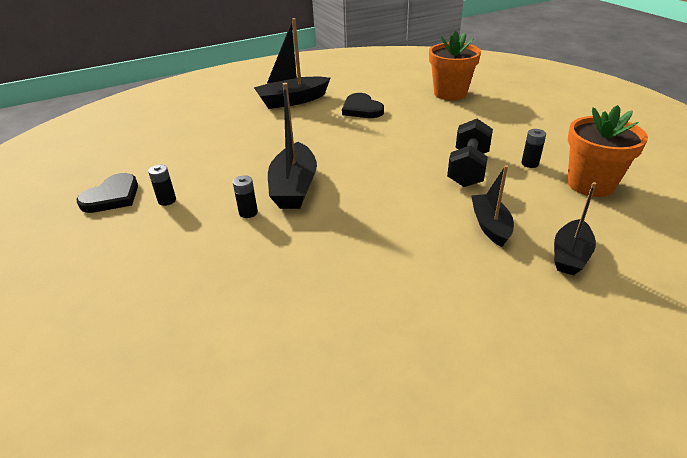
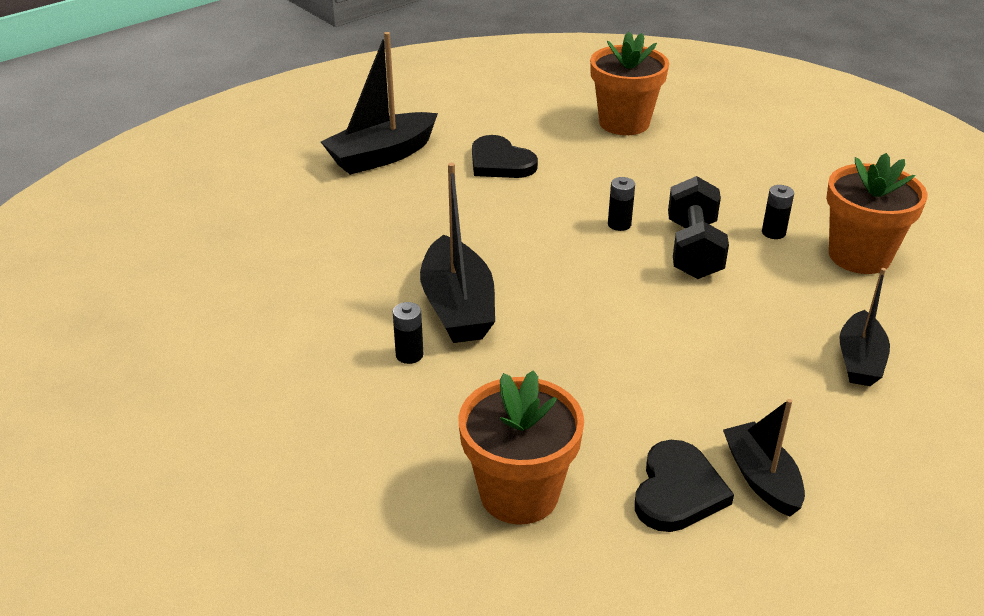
camera: 15 degrees left, 0 degrees up
(112, 197) = (180, 355): black heart -> black heart (678, 491)
(167, 200) = (273, 351): black battery -> black battery (619, 224)
(273, 315) = (519, 494): none -> orange flower pot
(490, 226) = (750, 332): black boat -> black boat (761, 478)

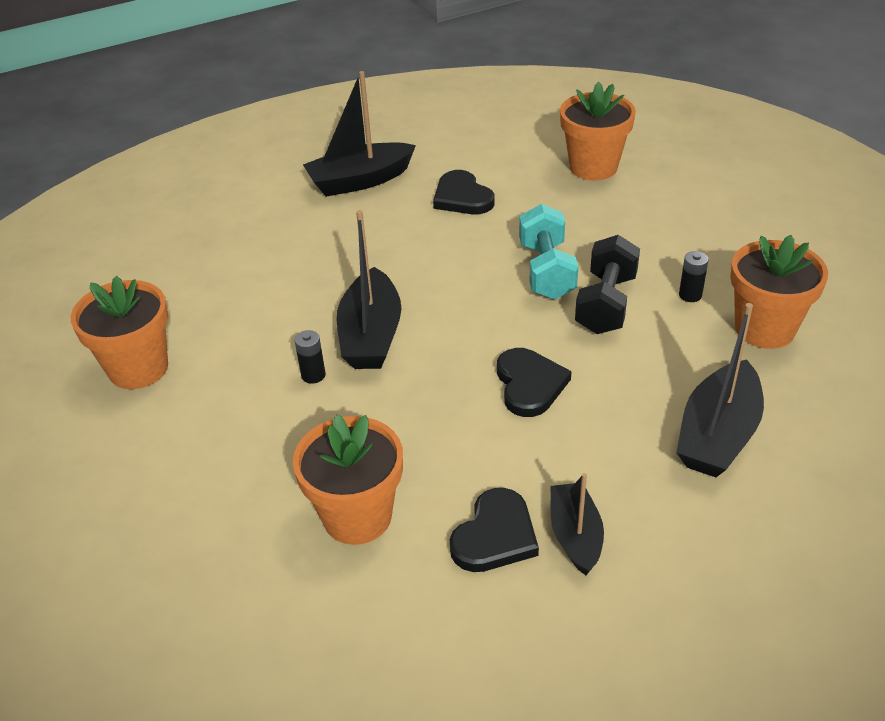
camera: 15 degrees right, 5 degrees up
(199, 372) = (138, 368): none -> orange flower pot
(619, 224) = (547, 271): black battery -> turquoise dumbbell
(649, 336) = (529, 384): none -> black heart
(859, 360) = (717, 435): black boat -> black boat, size x1.57

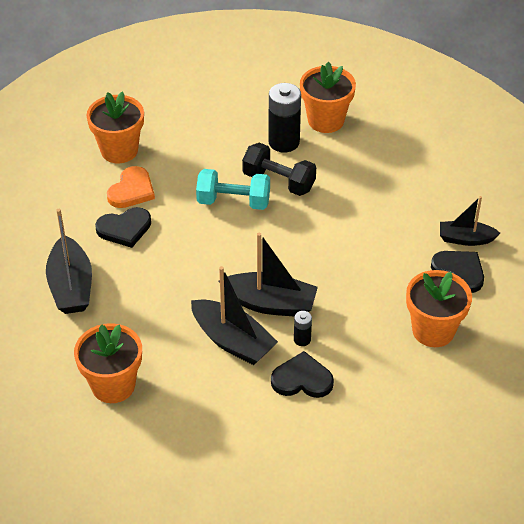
camera: 80 degrees left, 5 degrees up
(138, 368) = (263, 442): orange flower pot -> orange flower pot (113, 385)
(528, 189) = (131, 190): none -> orange heart
(529, 384) = (343, 233): black heart -> black heart (302, 379)
(690, 295) = (284, 142): black battery -> black battery, size x2.08
(717, 435) = (406, 165): black boat -> black boat (232, 341)

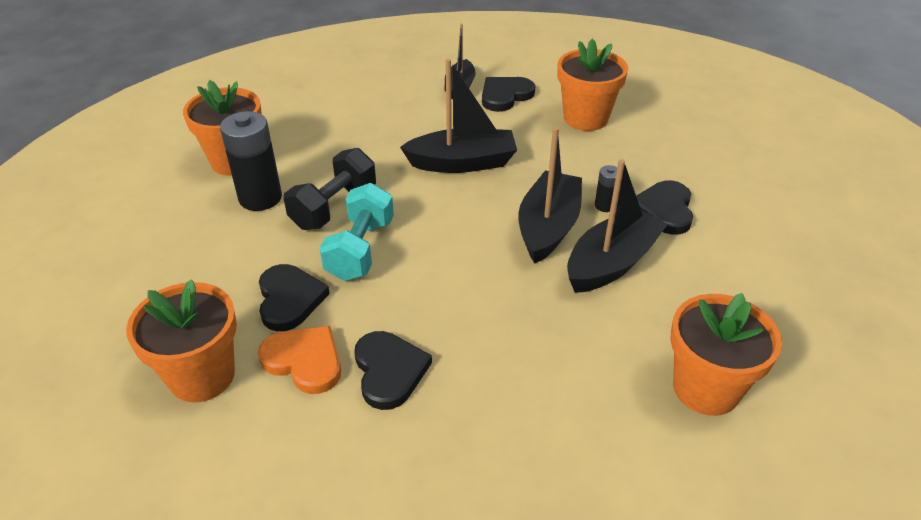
camera: 85 degrees left, 5 degrees down
(71, 286) = (509, 444): black boat -> black boat (462, 163)
(183, 175) = (289, 299): none -> black heart

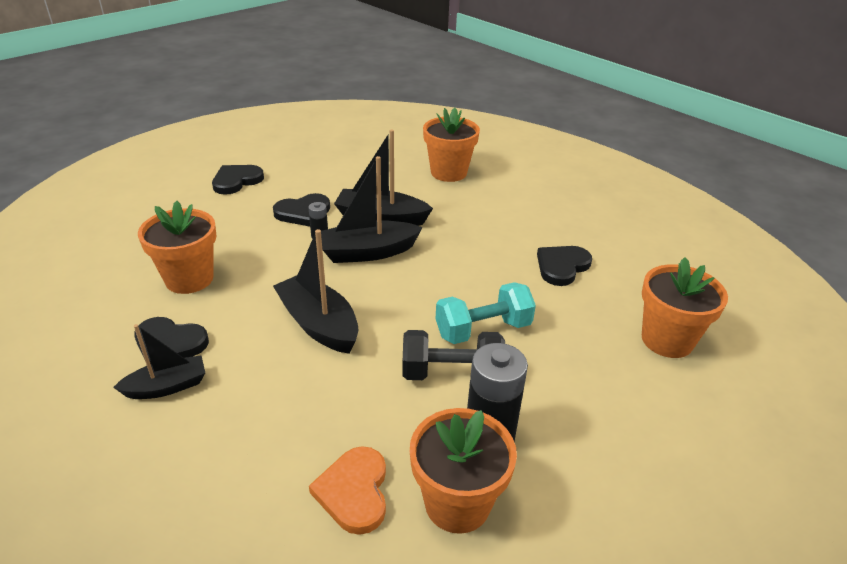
camera: 125 degrees left, 5 degrees down
(289, 299) = (567, 338): black heart -> black heart (236, 181)
(304, 361) = (599, 302): orange heart -> orange heart (354, 492)

